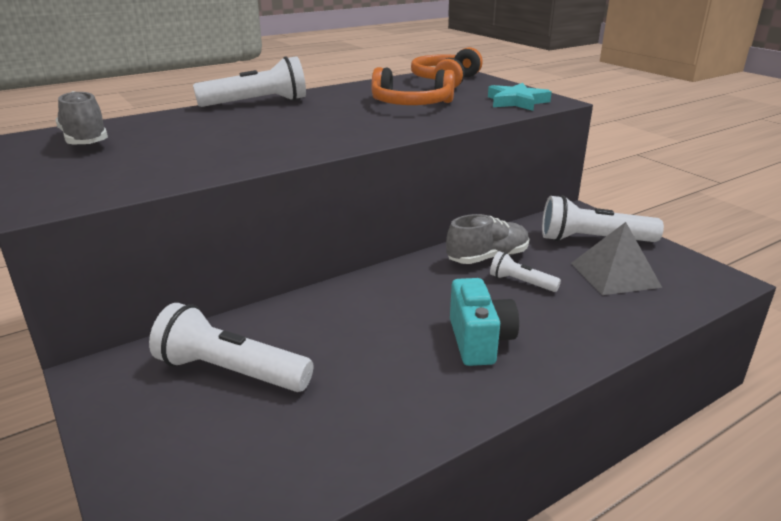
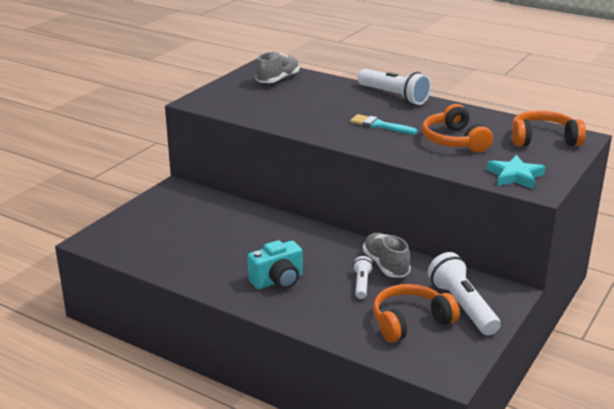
camera: 65 degrees right, 0 degrees up
(230, 372) = (198, 218): white flashlight -> none
(327, 122) = (379, 125): none -> turquoise brush
(487, 258) = (385, 265): grey shoe -> grey shoe turned 150 degrees counterclockwise
(615, 275) = (410, 322): grey pyramid -> orange headphones

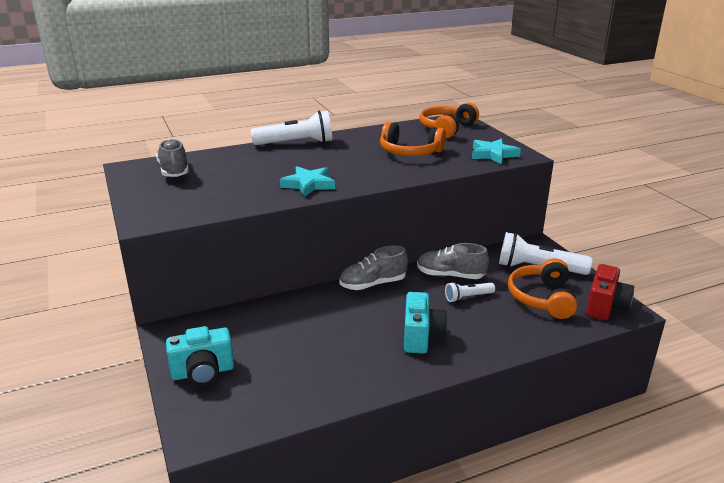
camera: 55 degrees left, 0 degrees up
(147, 217) = (203, 372): none -> turquoise camera
(324, 126) = (308, 184): none -> turquoise star
(325, 236) = (373, 284): none -> grey shoe
(361, 284) = (468, 297): white flashlight -> white flashlight turned 60 degrees counterclockwise
(379, 125) = (342, 165): turquoise brush -> none
(441, 361) = (605, 307): none -> red camera

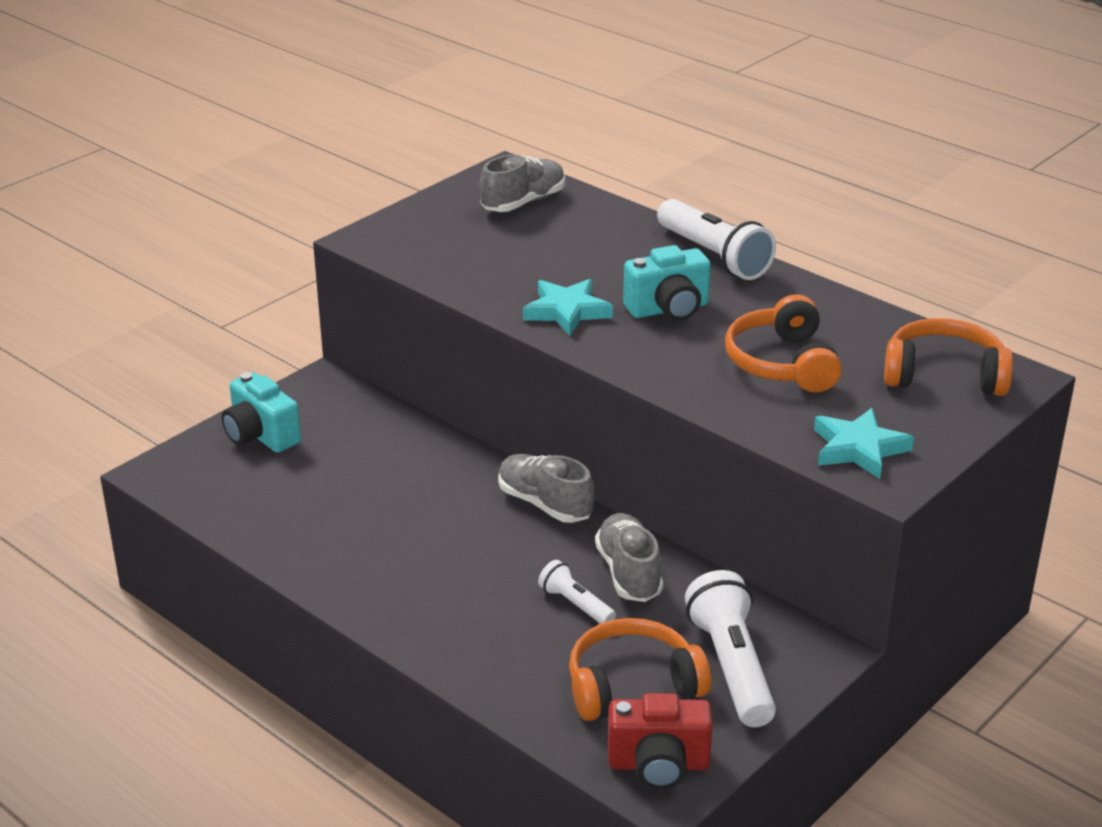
camera: 65 degrees right, 5 degrees up
(421, 337) = (438, 583): turquoise camera -> turquoise camera (668, 309)

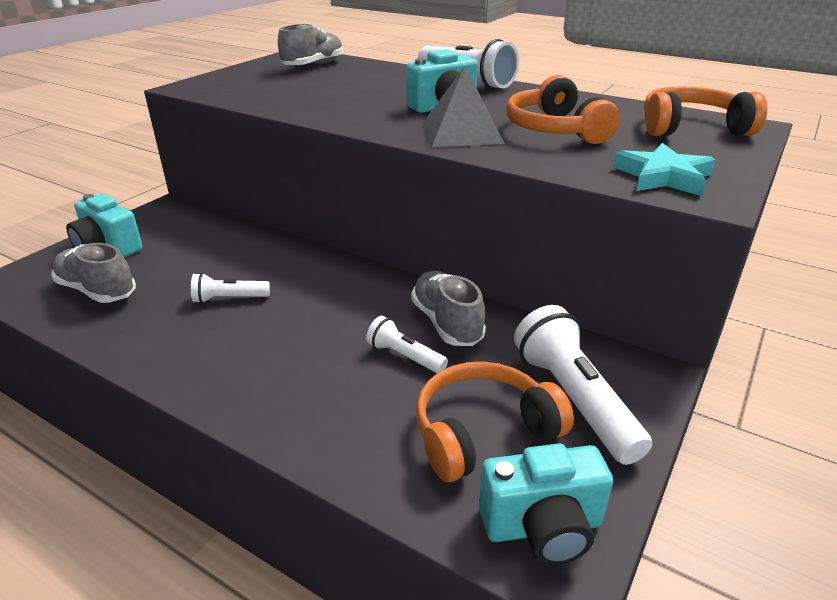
camera: 10 degrees left, 0 degrees up
(399, 518) = (229, 299): none -> white flashlight
(545, 504) = (359, 275): grey shoe -> grey shoe (97, 290)
(567, 311) = (361, 113): turquoise star -> none
(658, 765) = (543, 527): red camera -> turquoise camera
(673, 358) = (462, 132): none -> grey pyramid

